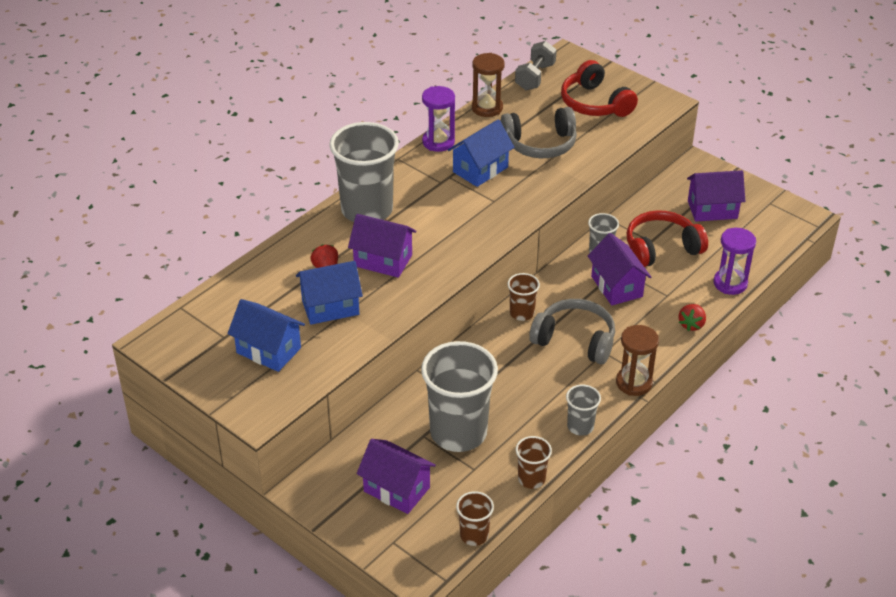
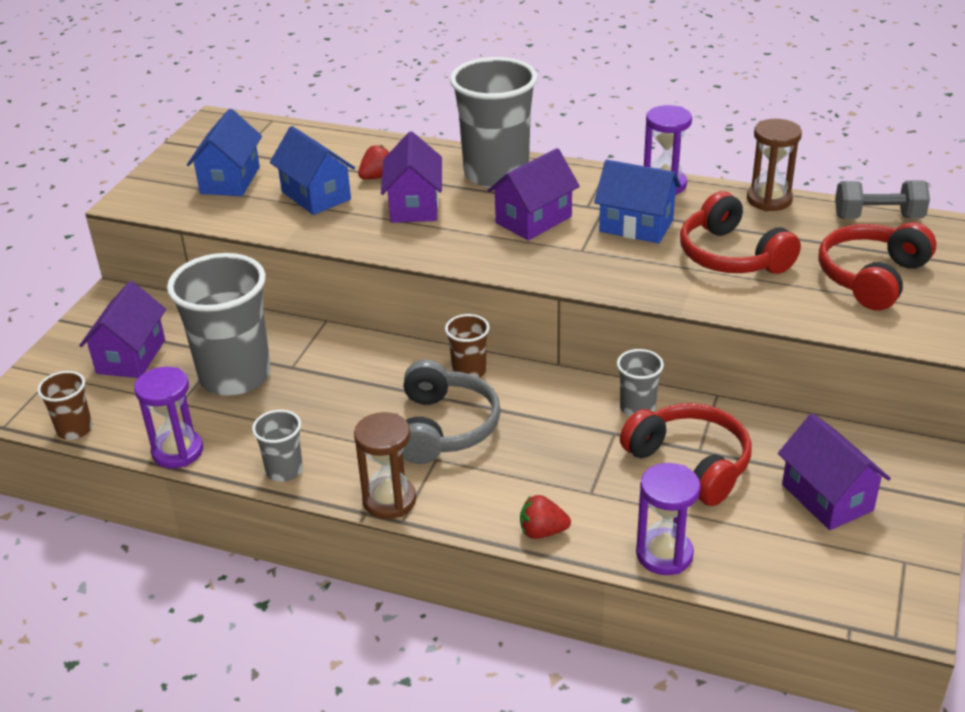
camera: 70 degrees right, 5 degrees down
(531, 479) = (177, 451): brown cup -> purple hourglass
(540, 144) = (731, 256): grey headphones -> red headphones
(616, 286) = (576, 439): purple house -> purple house (533, 220)

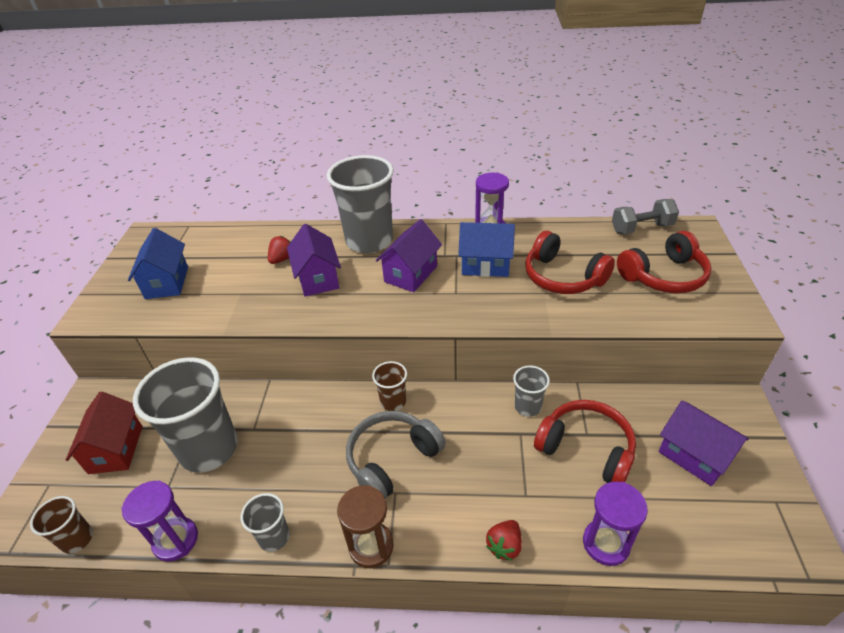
camera: 15 degrees left, 5 degrees up
(131, 356) = (116, 449): purple house -> red house
(316, 195) = (239, 283): blue house -> none
(444, 427) = (392, 459): grey headphones -> grey headphones turned 120 degrees counterclockwise
(542, 531) = (504, 546): red strawberry -> red strawberry turned 45 degrees counterclockwise
(769, 200) = (565, 228): brown hourglass -> none
(871, 277) = (664, 276): red headphones -> red headphones turned 135 degrees counterclockwise

